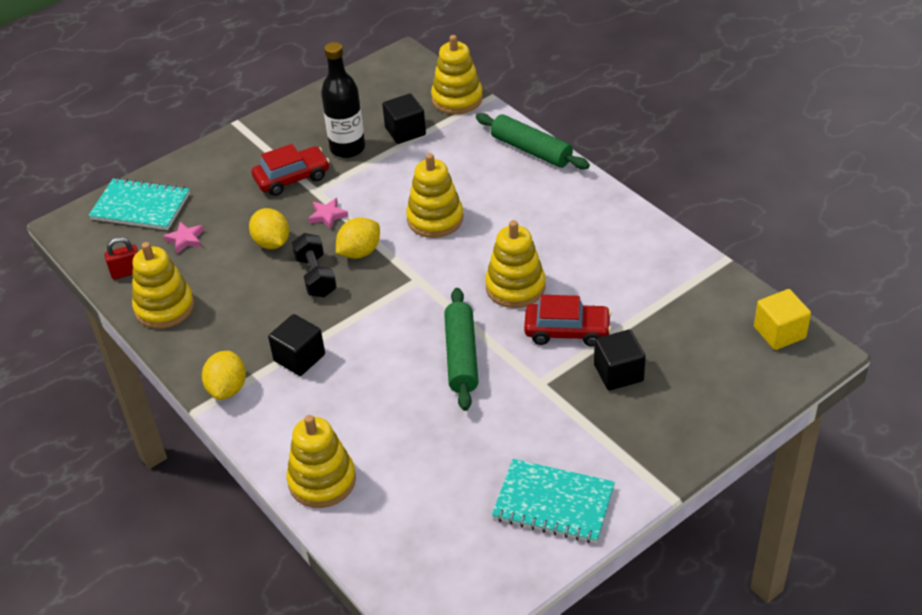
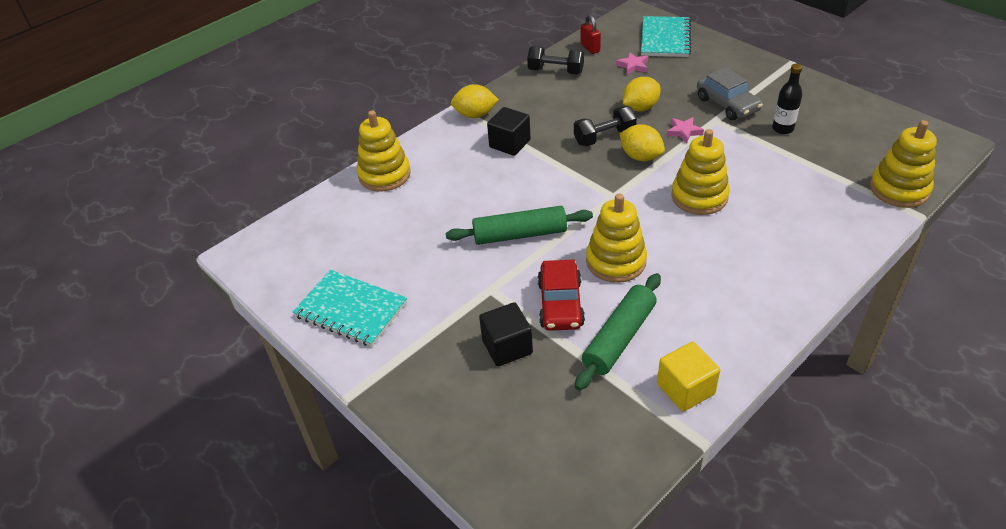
camera: 85 degrees right, 0 degrees up
(164, 307) = (555, 71): yellow stacking toy -> black dumbbell
(292, 178) = (727, 104): red car -> grey car
(347, 148) = (782, 129): black bottle -> black bottle, size x0.61
(405, 131) = (826, 160): black cube -> none
(531, 150) = (836, 254): green rolling pin -> green rolling pin (619, 338)
(553, 503) = (351, 310): turquoise notebook -> turquoise notebook turned 75 degrees counterclockwise
(779, 332) = (582, 495): yellow cube -> yellow cube (685, 389)

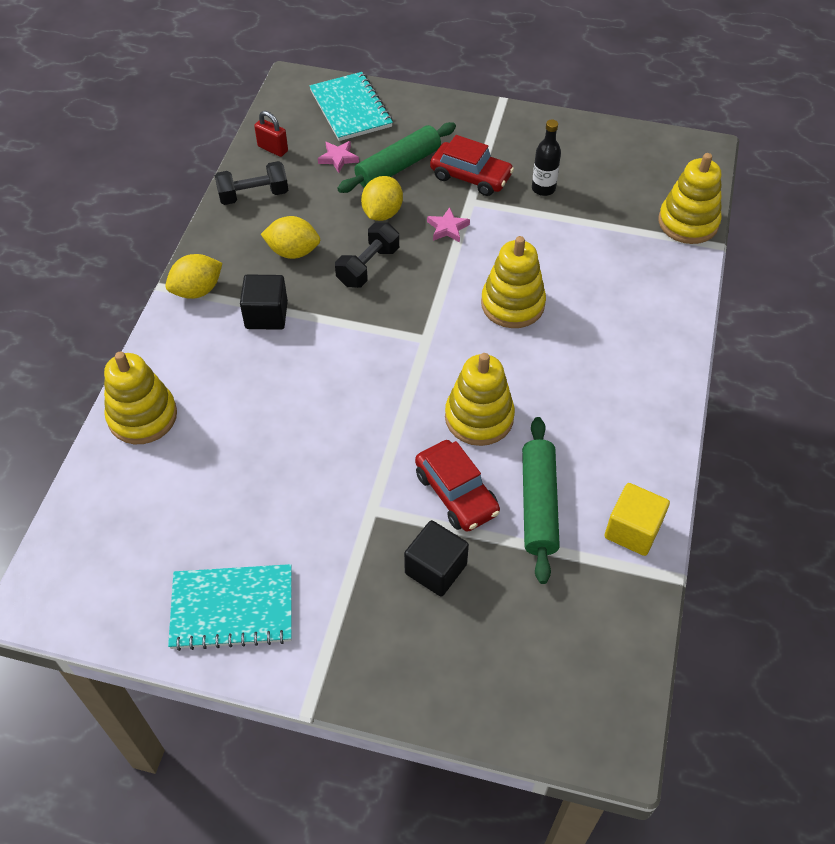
camera: 35 degrees left, 10 degrees up
(520, 234) = (358, 428): green rolling pin -> green rolling pin (398, 167)
(640, 157) = (423, 277): yellow lemon -> yellow lemon (293, 252)
(727, 104) = (471, 176): grey car -> red car

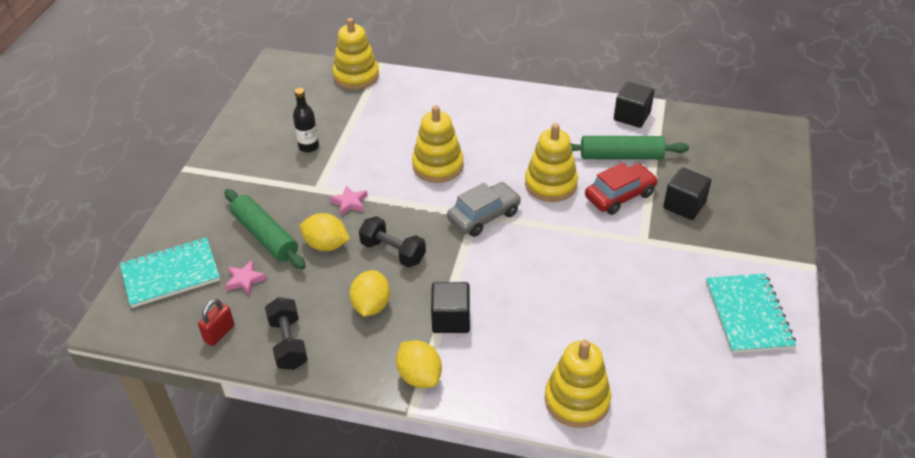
camera: 90 degrees left, 10 degrees down
(422, 347) = (484, 216): none -> grey car
(471, 176) = (287, 189): red car -> none
(632, 530) = (632, 116): yellow cube -> black cube

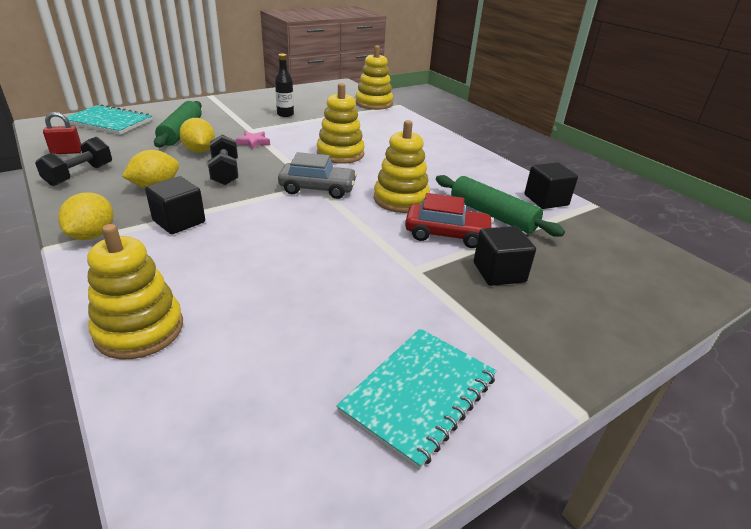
camera: 40 degrees right, 10 degrees down
(245, 280) = (130, 141): pink star -> none

